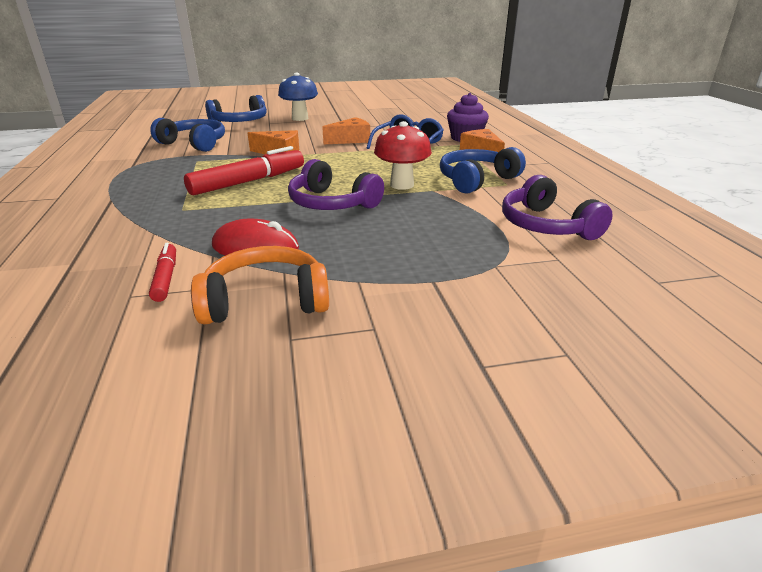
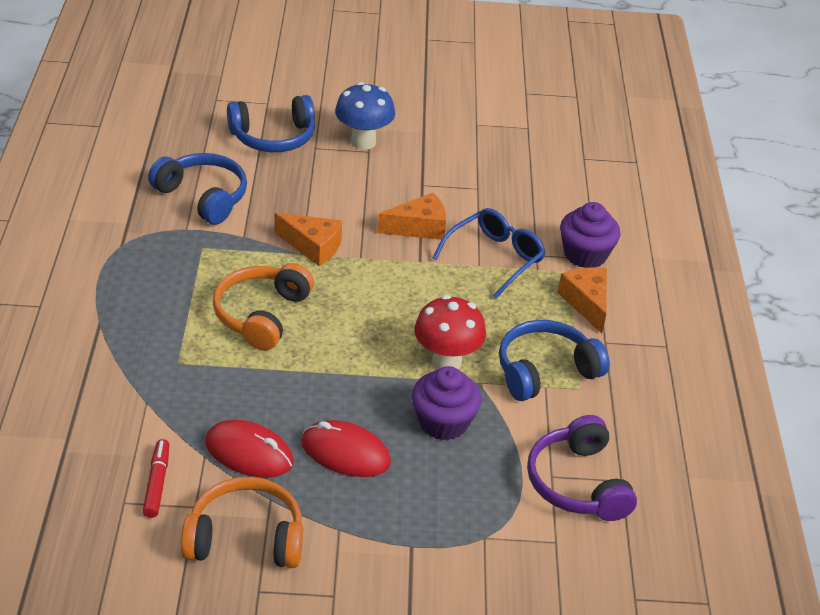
camera: 10 degrees right, 10 degrees up
(248, 181) = (261, 315): red marker -> orange headphones
(331, 203) = (349, 386): purple headphones -> none
(343, 236) = (345, 453): none -> red mouse
(417, 211) = (443, 422): none -> purple cupcake

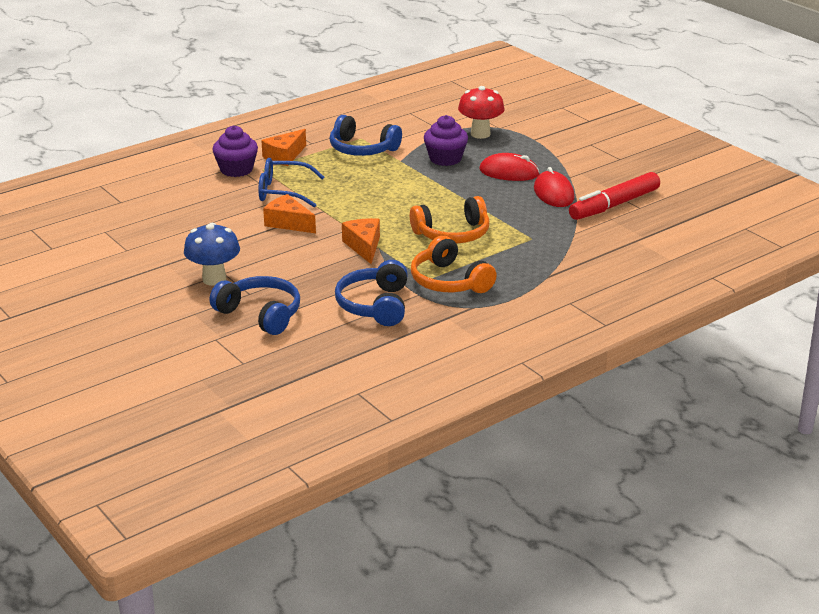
camera: 125 degrees left, 10 degrees down
(157, 483) = (614, 205): red marker -> red marker, size x1.90
(245, 537) = (600, 172): orange headphones -> orange headphones (449, 281)
(345, 453) = (509, 172): red mouse -> red mouse turned 60 degrees counterclockwise
(446, 362) = (399, 173): red mushroom -> red mushroom (480, 134)
(577, 483) = (429, 120): purple headphones -> none

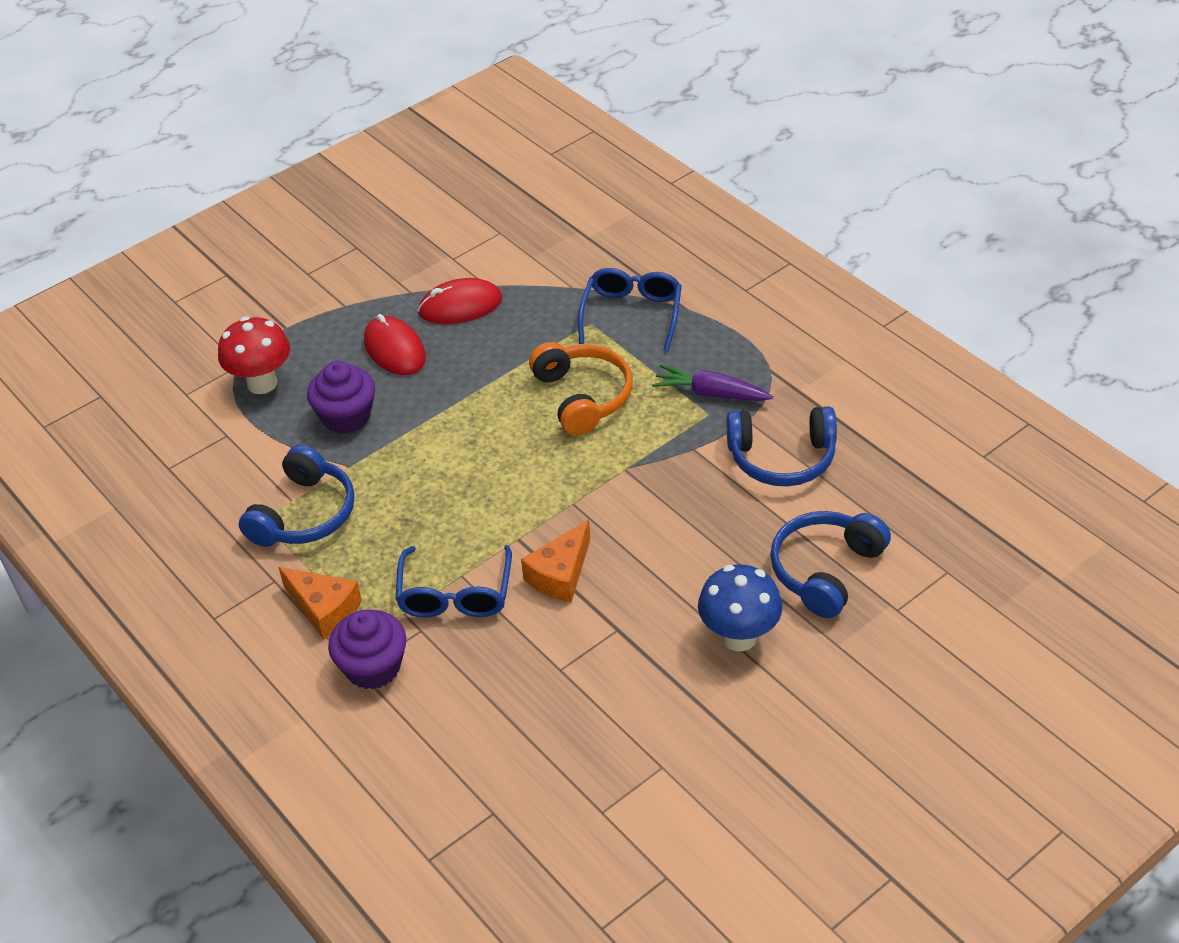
camera: 90 degrees left, 15 degrees up
(364, 246) = (625, 483): orange cheese -> none
(449, 281) = (711, 393): orange headphones -> purple carrot
(509, 172) = (394, 349): red mouse -> red mouse turned 45 degrees counterclockwise
(541, 255) = (632, 314): none -> blue glasses
(614, 205) = (494, 253): red marker -> none

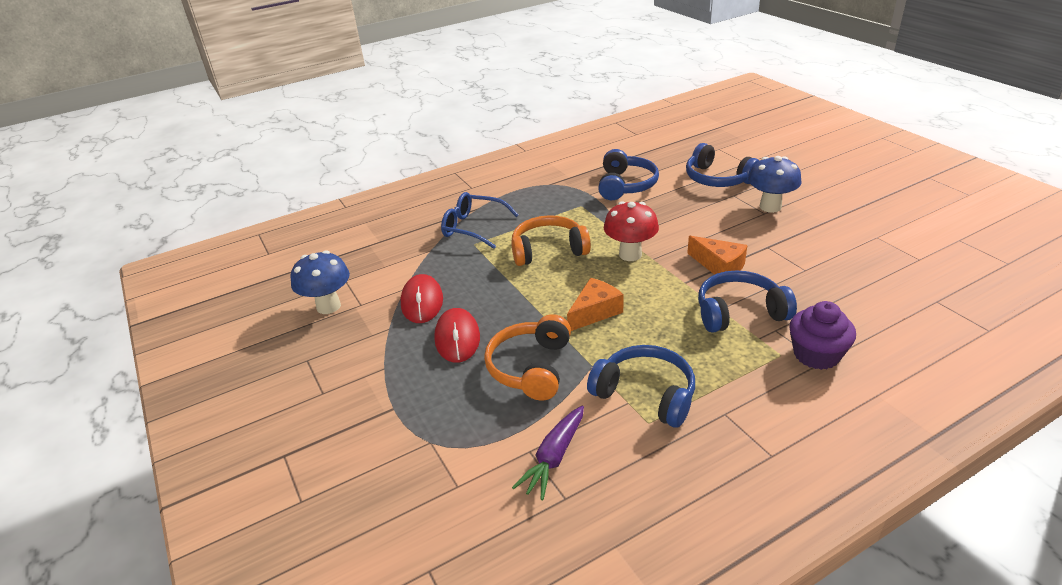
camera: 80 degrees left, 10 degrees down
(262, 383) = (465, 424): red mushroom -> red mushroom (630, 254)
(324, 609) = (757, 381): orange cheese -> orange cheese (595, 312)
(346, 417) = (530, 367): purple cupcake -> orange headphones
(394, 349) = (457, 338): red mouse -> red mouse turned 75 degrees counterclockwise
(447, 235) = (328, 306): none -> blue mushroom
(455, 595) = (739, 312): blue glasses -> blue headphones
(711, 393) = (562, 204): purple carrot -> purple carrot (554, 458)

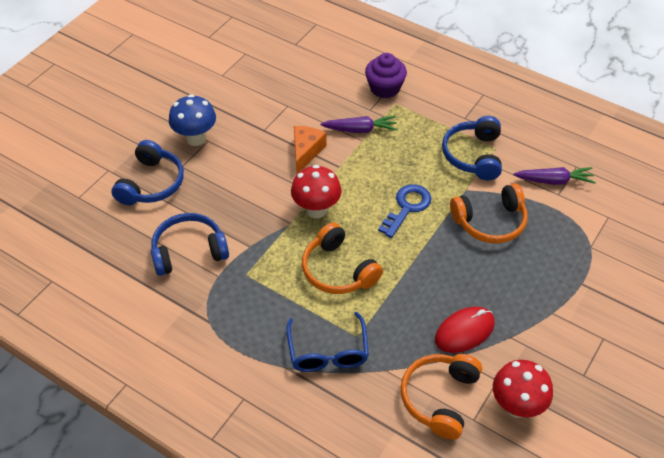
camera: 120 degrees left, 15 degrees up
(328, 306) = (516, 406): blue mushroom -> red mushroom
(380, 269) = (439, 398): none -> orange headphones
(457, 338) = (490, 281): red mouse -> none
(595, 312) = (407, 207): orange cheese -> blue key
(739, 312) = (360, 130): blue headphones -> purple carrot

